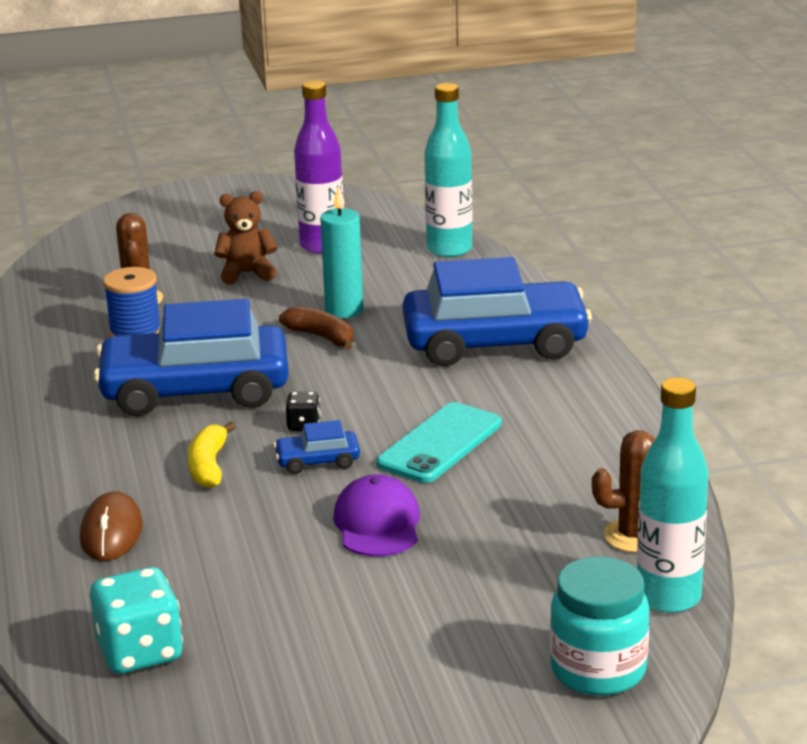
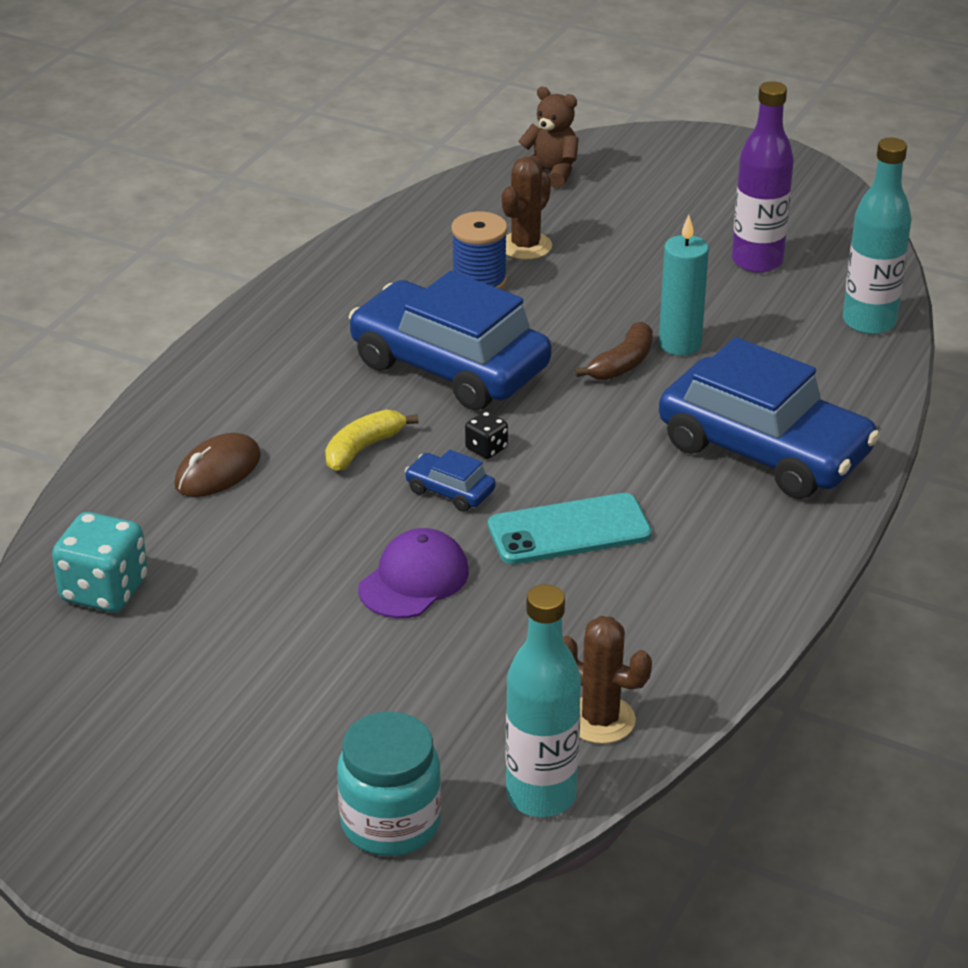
camera: 40 degrees right, 10 degrees up
(247, 273) = (650, 261): brown teddy bear -> brown teddy bear (551, 173)
(322, 337) = (622, 364): brown banana -> brown banana turned 45 degrees clockwise

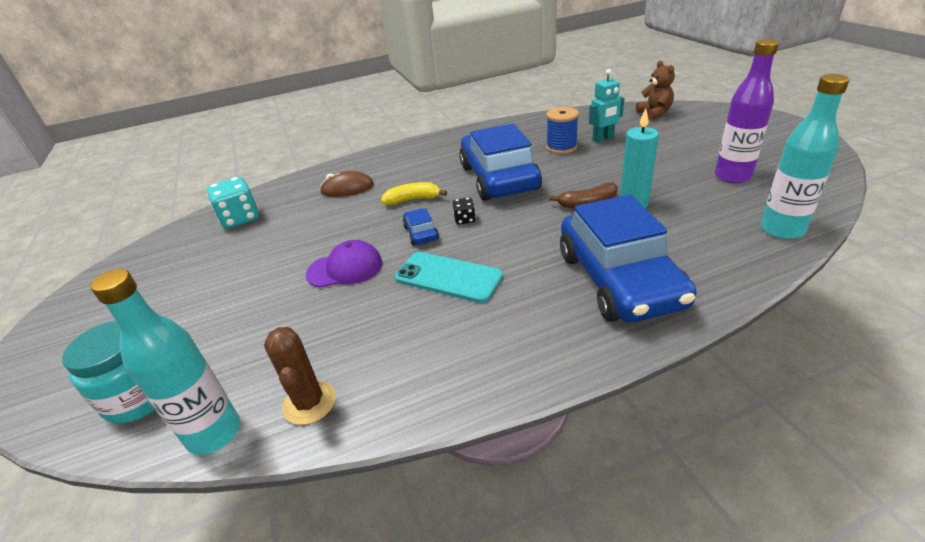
camera: 45 degrees right, 0 degrees up
(525, 246) = (603, 139): brown cactus -> turquoise robot

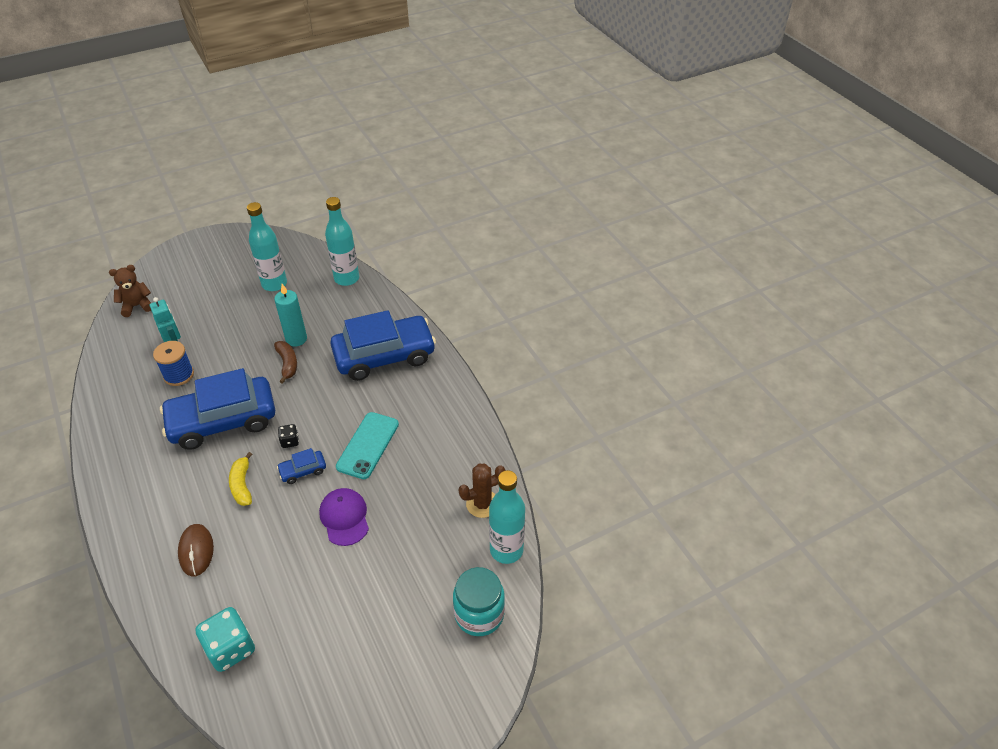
camera: 100 degrees left, 10 degrees up
(732, 176) = (274, 284): purple bottle -> turquoise bottle

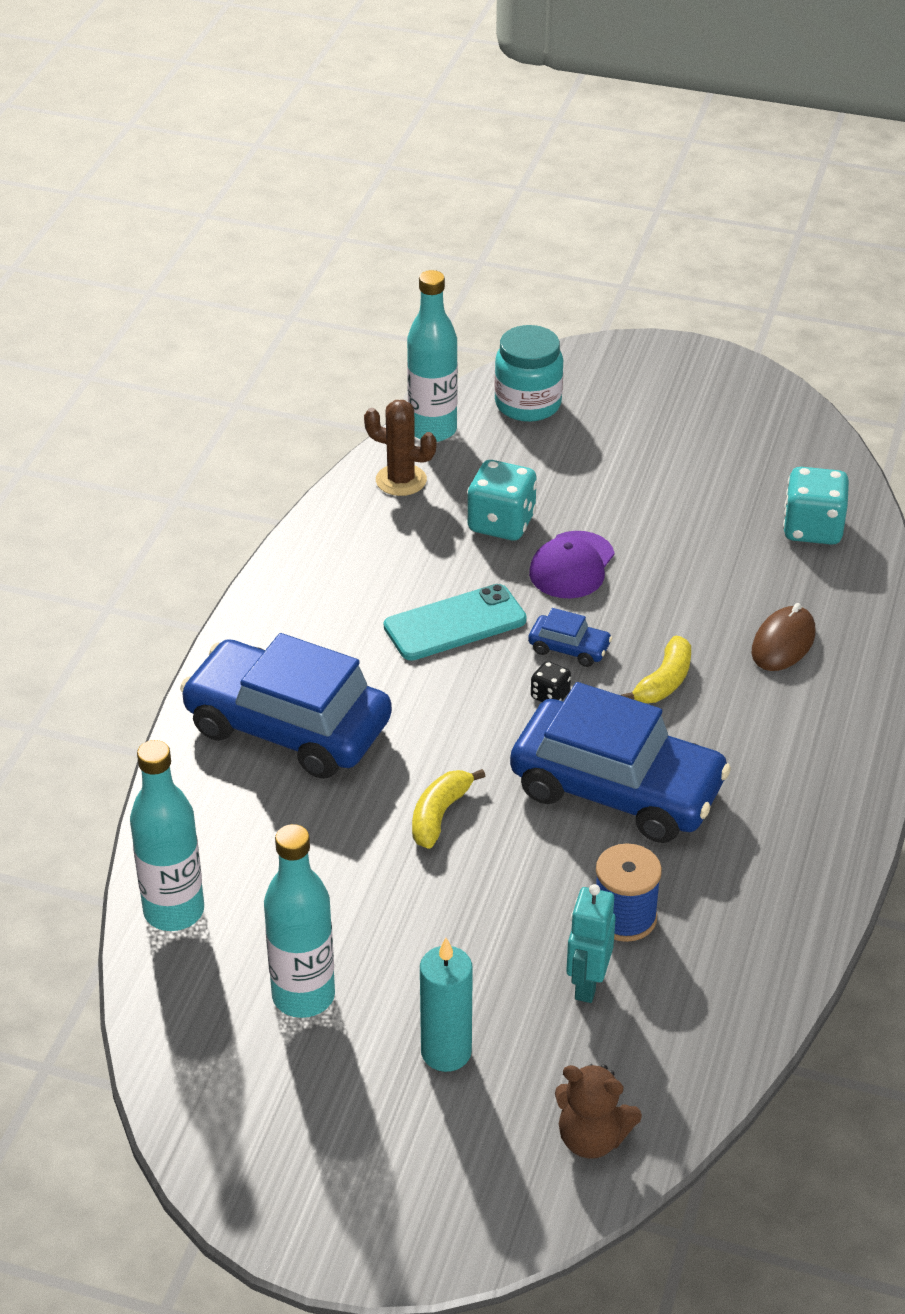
camera: 135 degrees left, 5 degrees down
(287, 364) = (439, 815): brown banana -> yellow banana
(296, 339) = (382, 850): turquoise candle -> turquoise candle (446, 1052)
(405, 516) = (501, 523): none -> turquoise dice

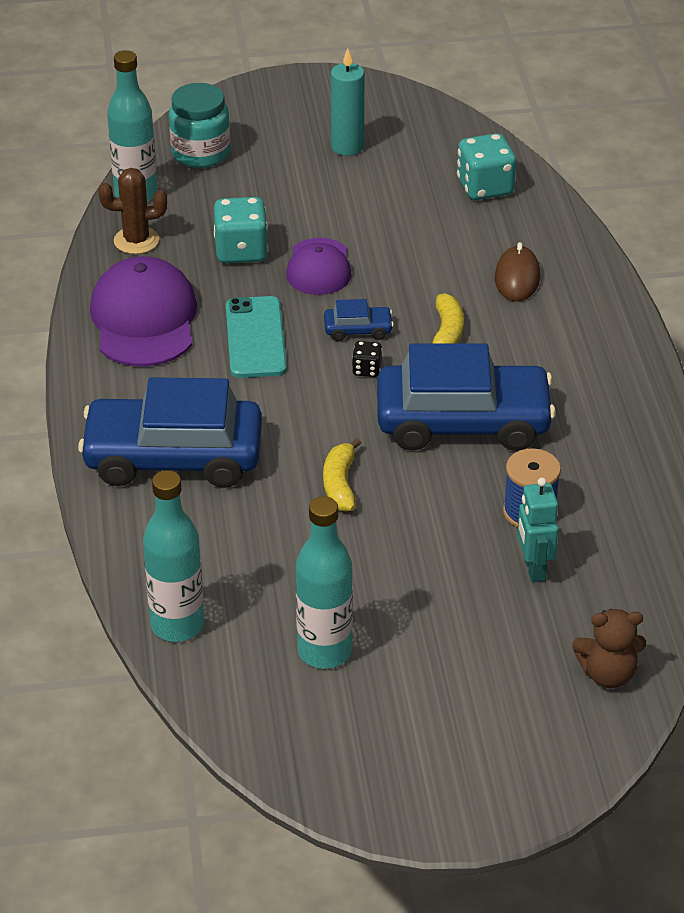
camera: 25 degrees left, 0 degrees up
(354, 567) = (144, 319): none -> purple cap
(446, 1052) = (461, 653): turquoise candle -> turquoise candle (347, 147)
(455, 623) = (255, 338): turquoise phone -> turquoise phone turned 45 degrees counterclockwise

